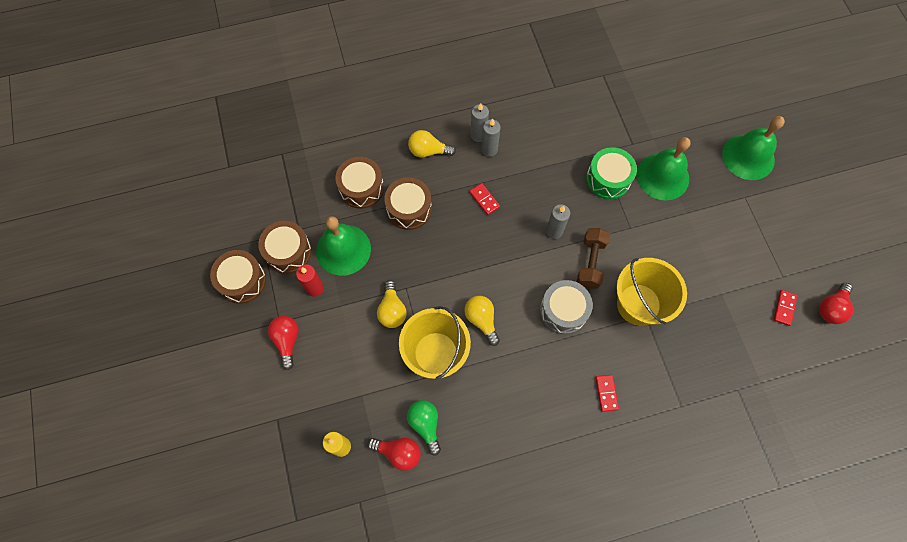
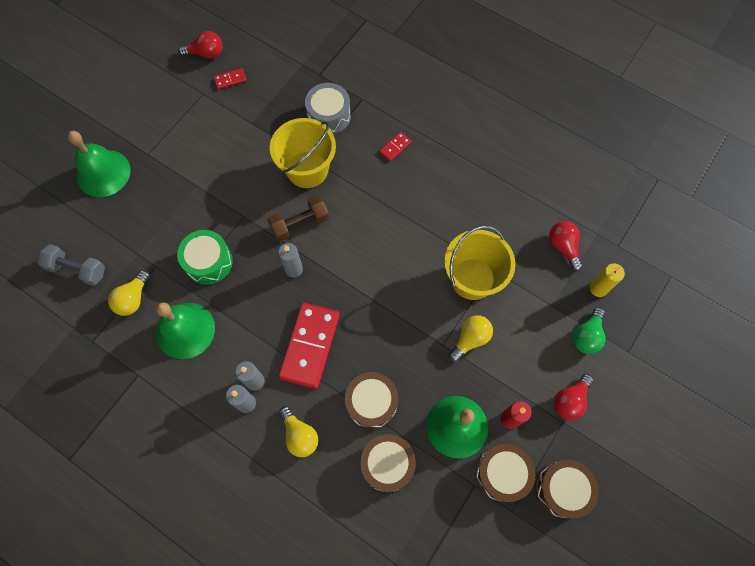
camera: 130 degrees left, 0 degrees up
(425, 424) = (528, 245): green light bulb -> green light bulb (587, 336)
(481, 320) = (417, 266): yellow light bulb -> yellow light bulb (133, 299)
(484, 199) = (309, 346): red domino -> red domino, size x2.29
(563, 311) = (357, 215): grey drum -> grey drum (329, 115)
(662, 176) = (173, 223): green bell -> green bell (185, 330)
(669, 96) = (77, 269): none -> grey dumbbell

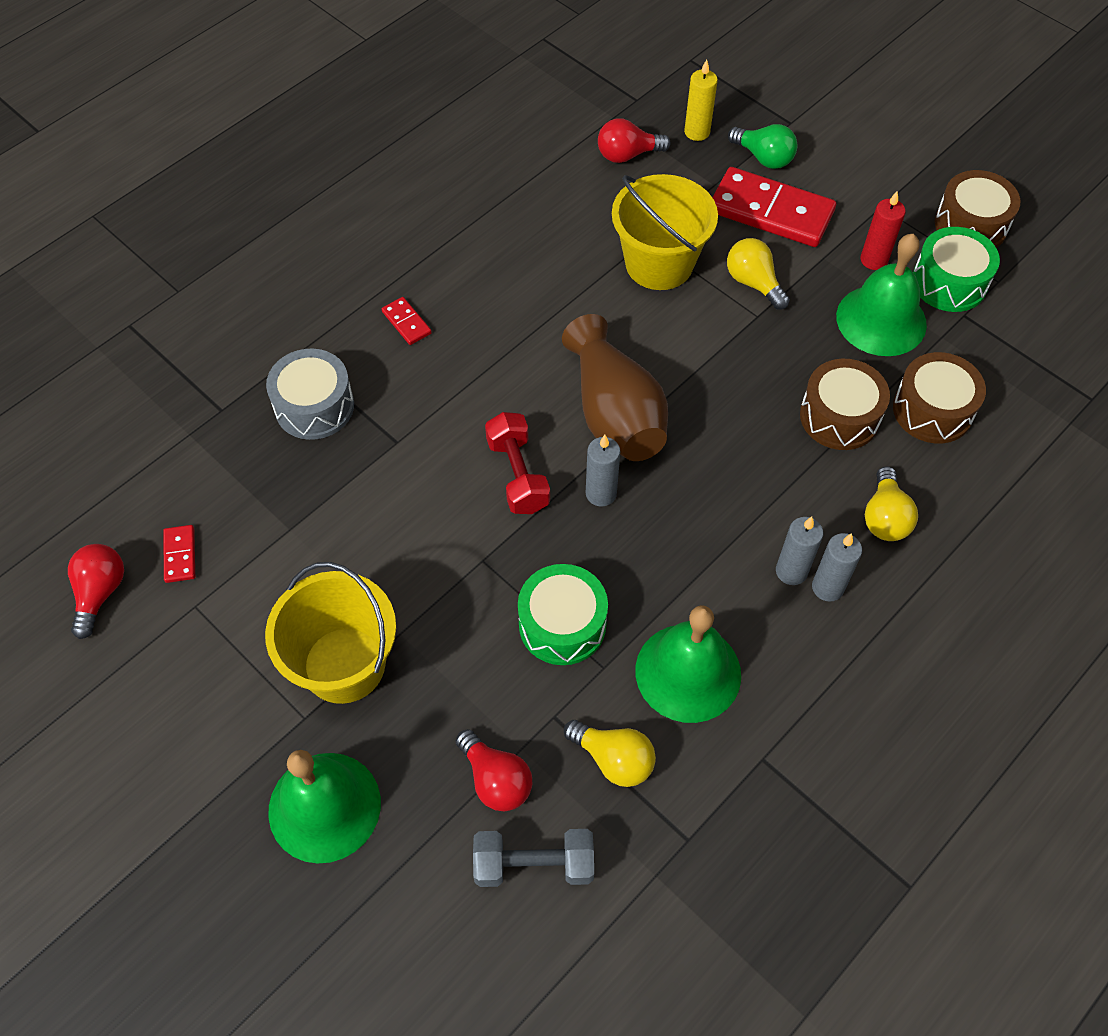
camera: 80 degrees left, 10 degrees down
(77, 269) = (534, 864): grey dumbbell -> grey dumbbell turned 60 degrees clockwise
(299, 435) = (884, 517): yellow light bulb -> yellow light bulb turned 120 degrees clockwise
(300, 224) = (517, 475): brown dumbbell -> red dumbbell
(307, 169) = (414, 451): yellow bucket -> yellow bucket (344, 665)
(309, 346) = (739, 486): red domino -> red domino (771, 212)
(351, 269) = (614, 413): none -> brown vase
(502, 474) = (949, 282): brown drum -> green drum
(569, 400) = (852, 193): red light bulb -> red light bulb (496, 780)

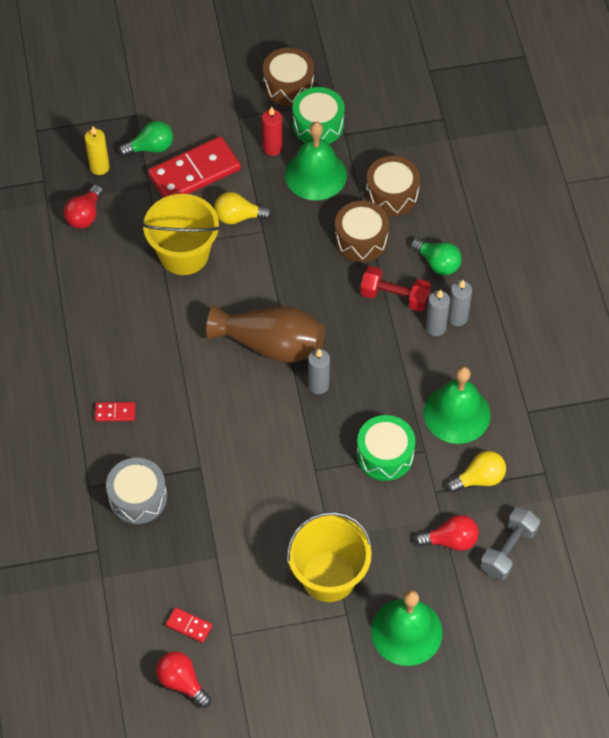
camera: 55 degrees left, 0 degrees up
(517, 475) = (273, 419): red dumbbell -> red dumbbell (394, 297)
(884, 517) = (437, 263): yellow light bulb -> green light bulb

